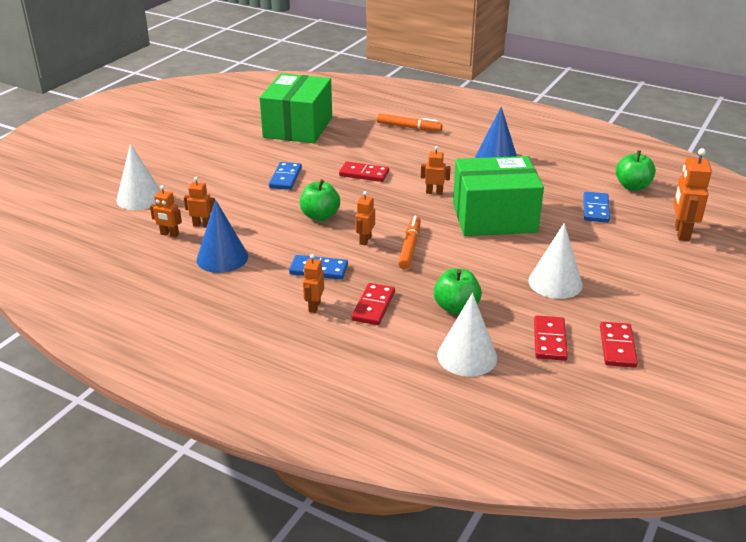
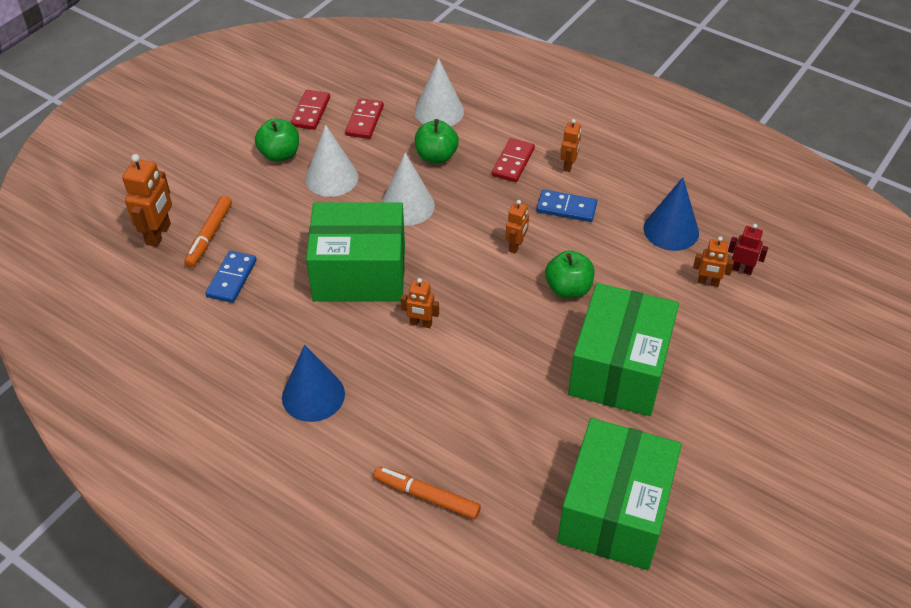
camera: 175 degrees left, 15 degrees up
(140, 198) = (805, 338): white cone -> white cone (407, 206)
(169, 234) = (741, 269): orange robot -> red robot
(285, 178) = (619, 369): blue domino -> green box
(364, 174) = (510, 370): red domino -> none
(409, 247) = (467, 232): orange marker -> orange marker (209, 236)
(632, 186) = (159, 318): green apple -> green apple (280, 154)

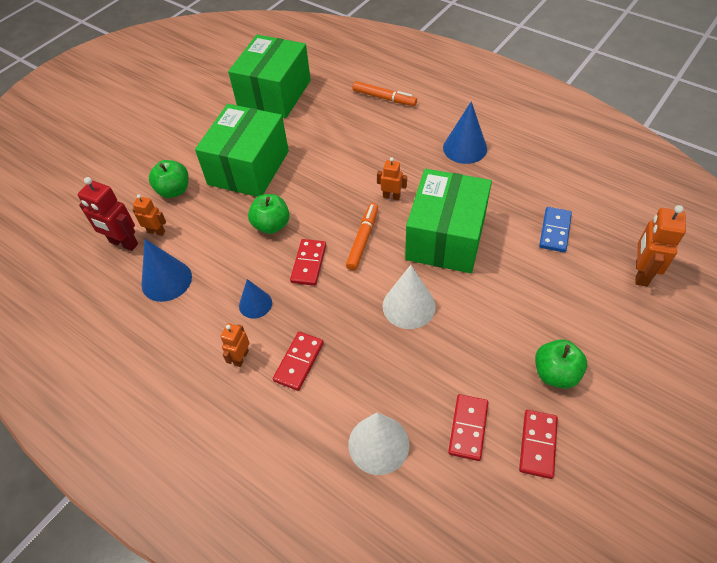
camera: 175 degrees left, 5 degrees up
(209, 236) = (591, 272): orange marker -> orange marker (362, 239)
(331, 178) = (490, 340): white cone -> none
(359, 272) = (445, 237): green box -> green box turned 75 degrees counterclockwise
(436, 156) = (381, 370): green apple -> green apple (174, 190)
(516, 246) = (309, 263): orange robot -> red domino
(566, 208) = (255, 304): blue domino -> blue cone
(741, 269) = (123, 243): red robot -> red robot, size x1.68

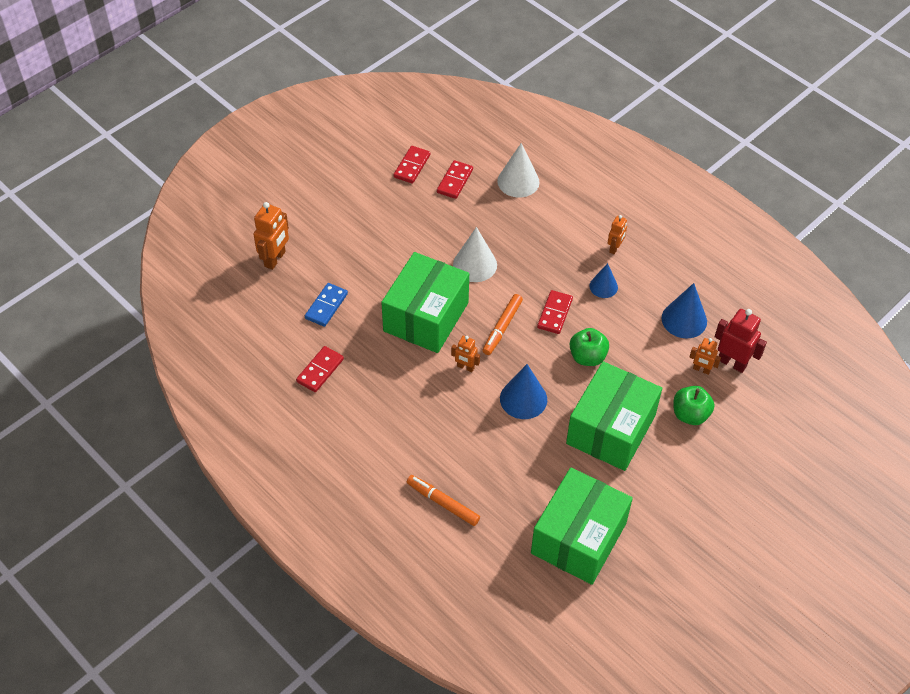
camera: 175 degrees left, 0 degrees up
(299, 362) = (569, 238): red domino -> red domino (320, 370)
(465, 148) = (373, 411): blue cone -> blue cone (523, 399)
(555, 373) = (380, 202): green apple -> none

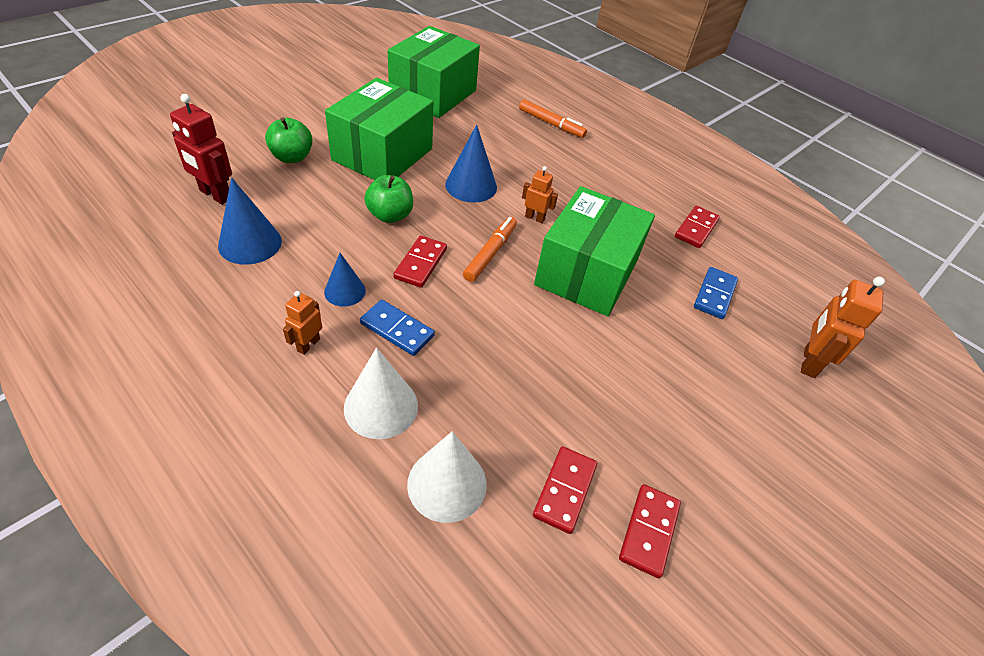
camera: 175 degrees right, 5 degrees down
(475, 264) = (525, 334): white cone -> white cone (381, 406)
(561, 262) = (397, 330): none -> blue domino
(701, 369) = (257, 192): orange robot -> none

